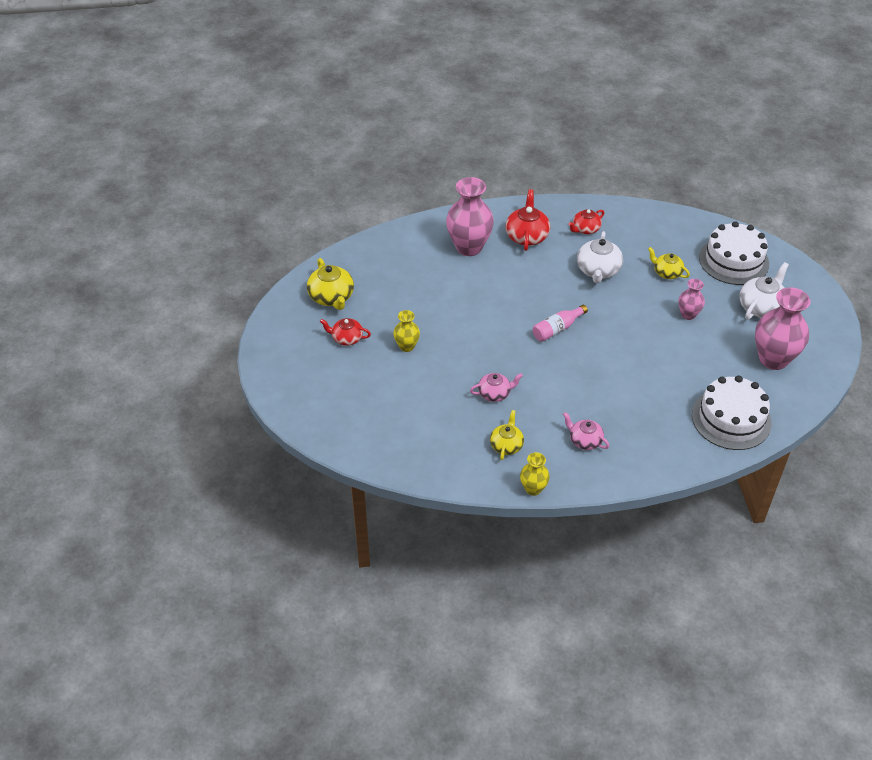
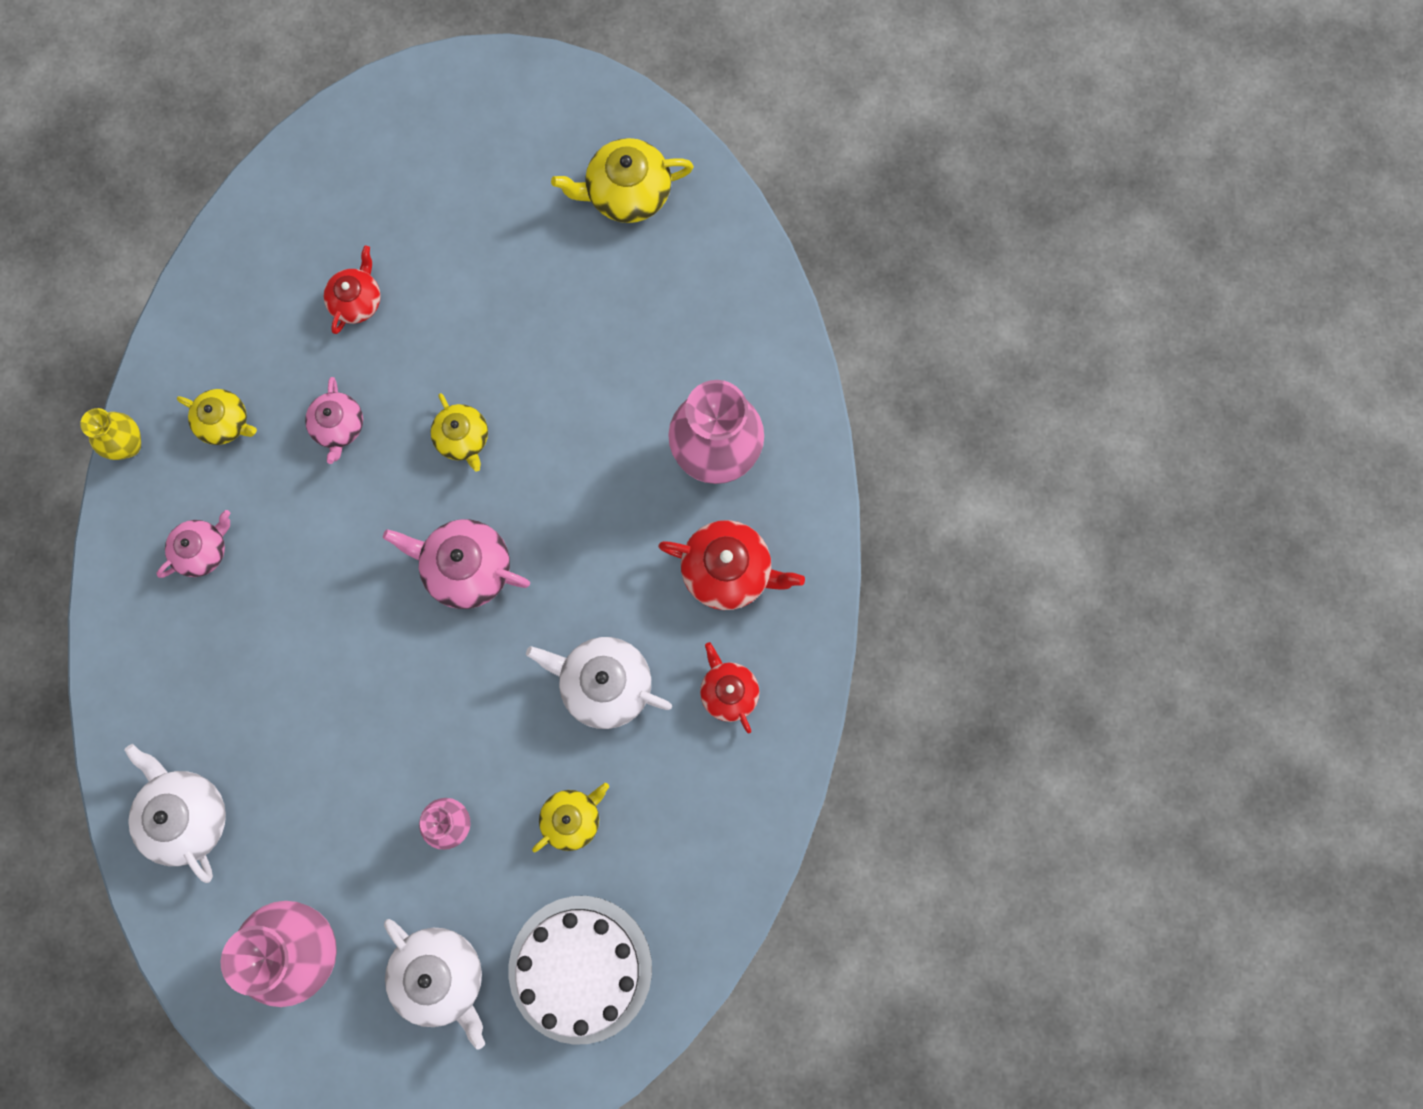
camera: 100 degrees right, 30 degrees up
(346, 338) = (520, 206): red teapot -> red teapot (357, 301)
(407, 346) = (480, 301): yellow vase -> none
(487, 341) = (463, 438): none -> yellow teapot
(557, 329) = (466, 568): pink bottle -> pink teapot
(731, 419) = (186, 816): white cake -> white teapot

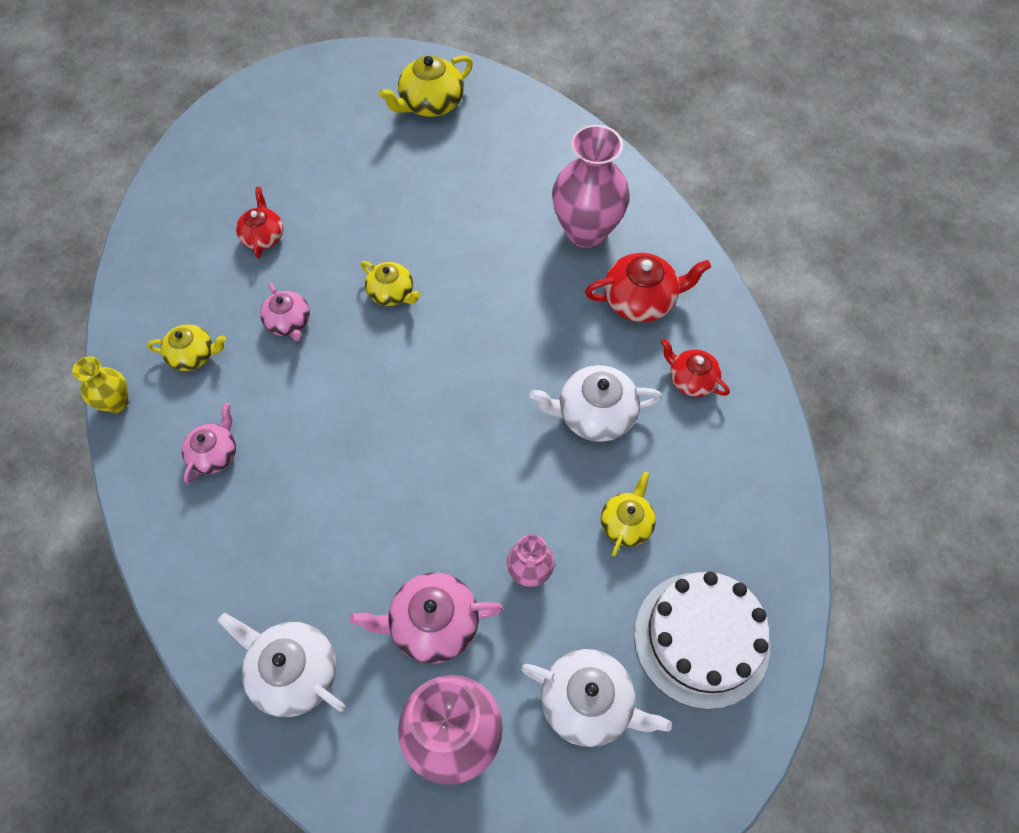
camera: 25 degrees left, 15 degrees down
(466, 568) = (441, 378): pink teapot -> pink teapot (433, 624)

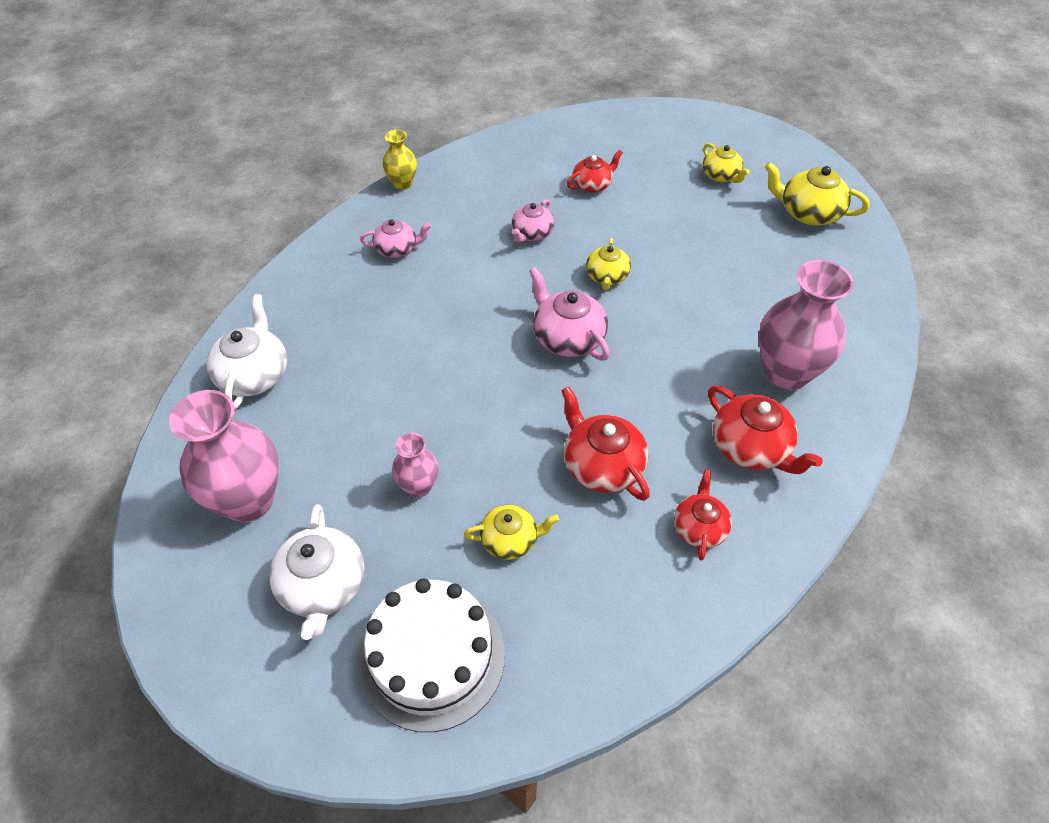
camera: 60 degrees right, 10 degrees down
(193, 355) = (466, 200): yellow teapot -> yellow teapot (721, 176)
(433, 624) = (336, 441): pink teapot -> pink teapot (568, 338)
(595, 414) = (602, 465): white teapot -> red teapot

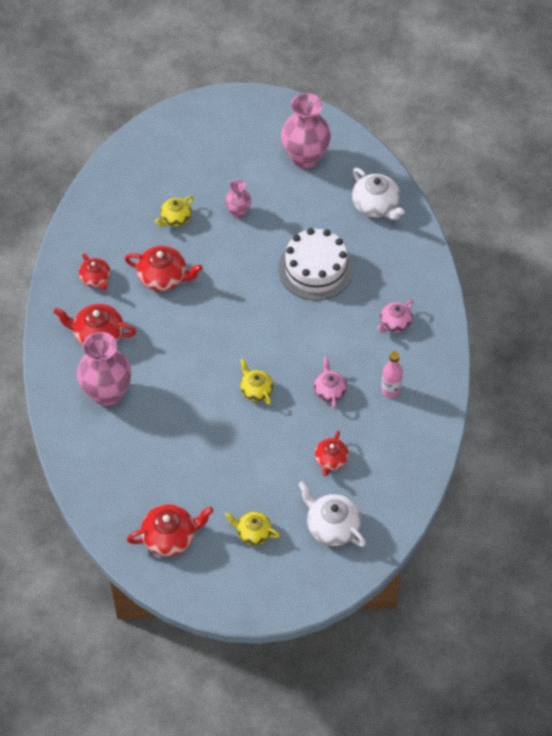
camera: 140 degrees right, 5 degrees up
(323, 586) = (235, 152): white teapot -> white teapot (332, 526)
(402, 184) = (450, 372): yellow vase -> none
(432, 656) = (166, 159): white cake -> white cake (315, 269)
(473, 201) = (390, 390): none -> pink bottle
(568, 338) = (241, 334): pink teapot -> none
(808, 213) = (170, 537): yellow teapot -> red teapot

